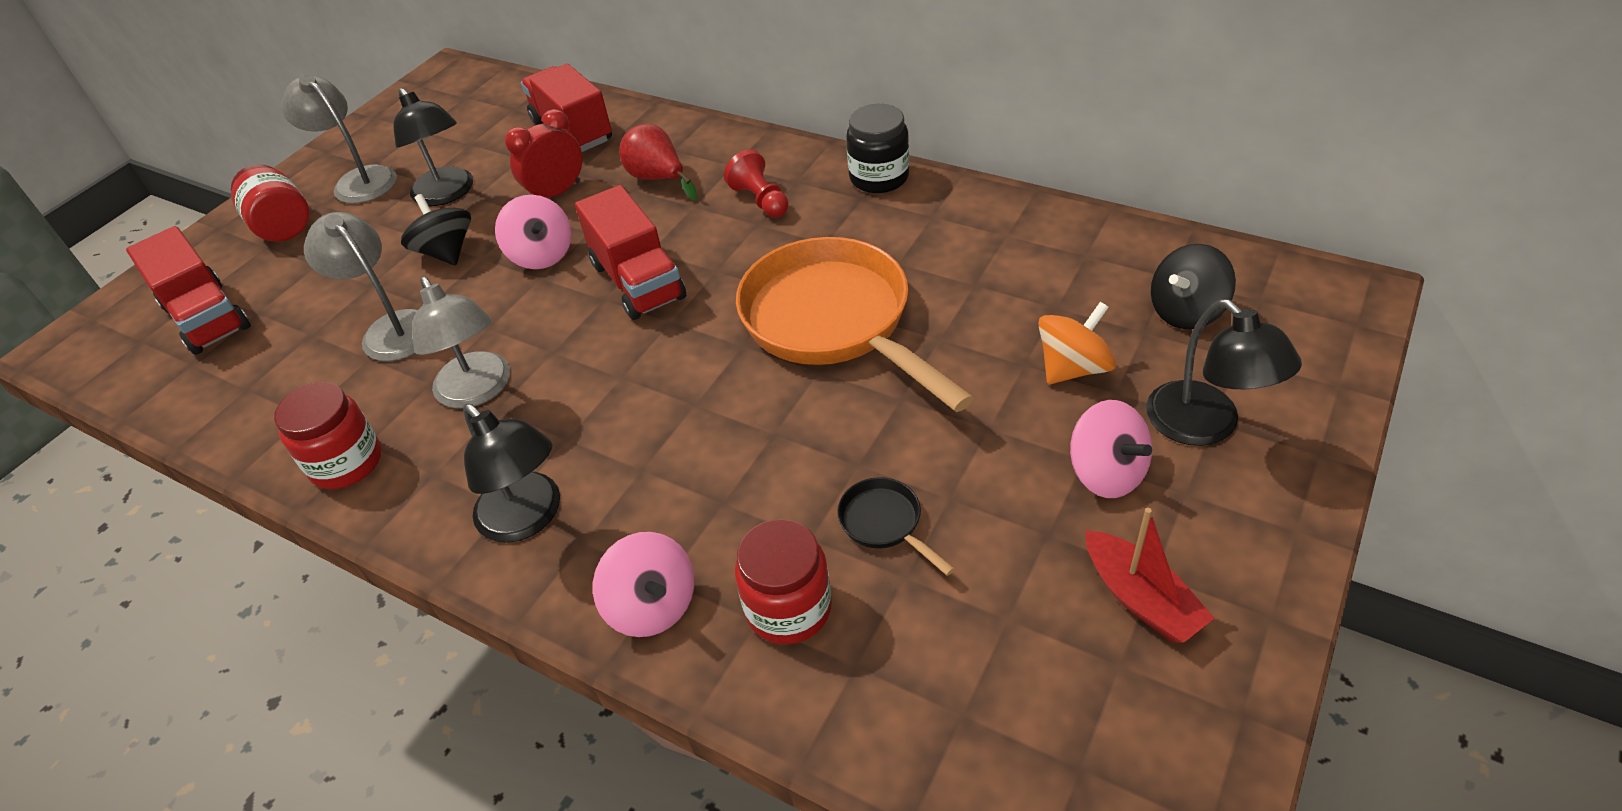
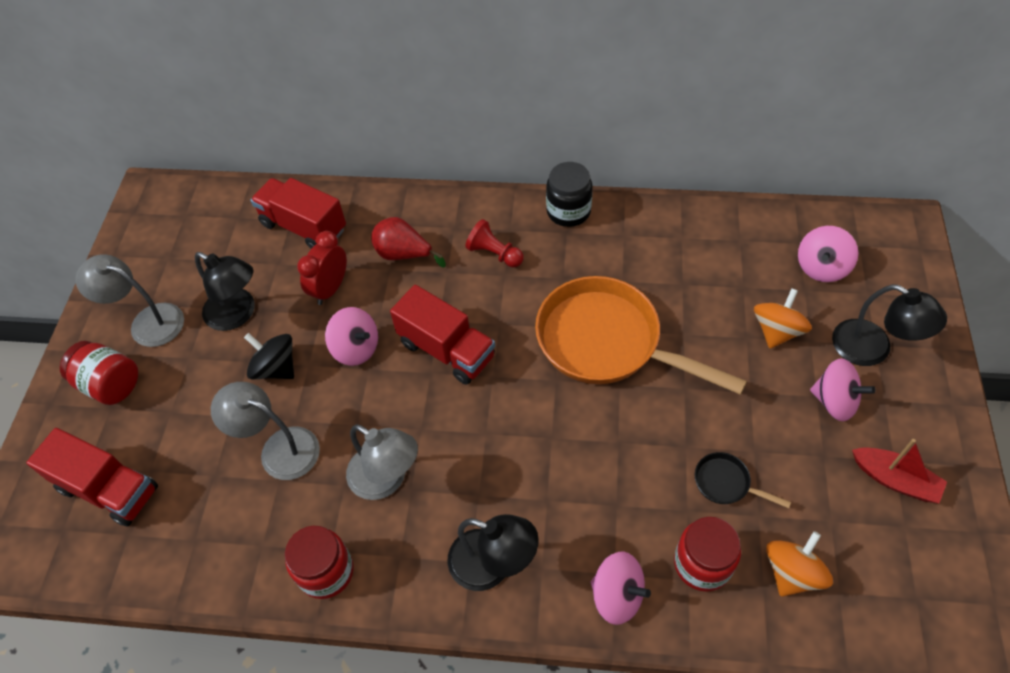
camera: 25 degrees left, 10 degrees up
(908, 664) = (792, 573): none -> orange spinning top
(1186, 311) = (821, 267): black spinning top -> pink spinning top

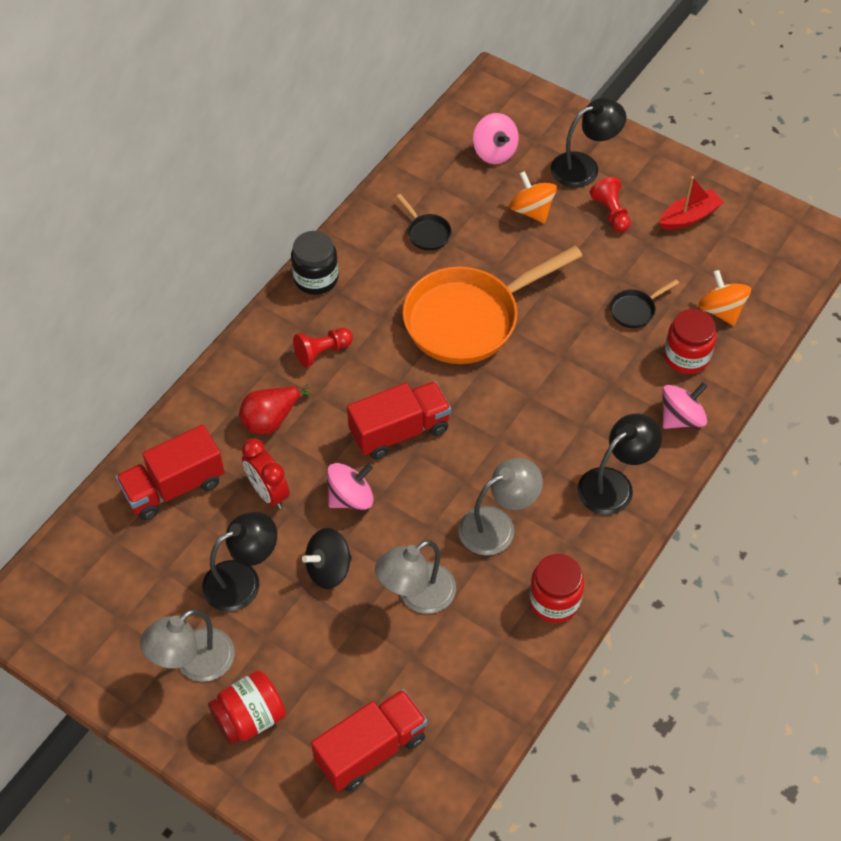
camera: 65 degrees left, 0 degrees up
(680, 263) = (427, 233): none -> black pan
(834, 401) = (611, 213): pink spinning top -> red pawn

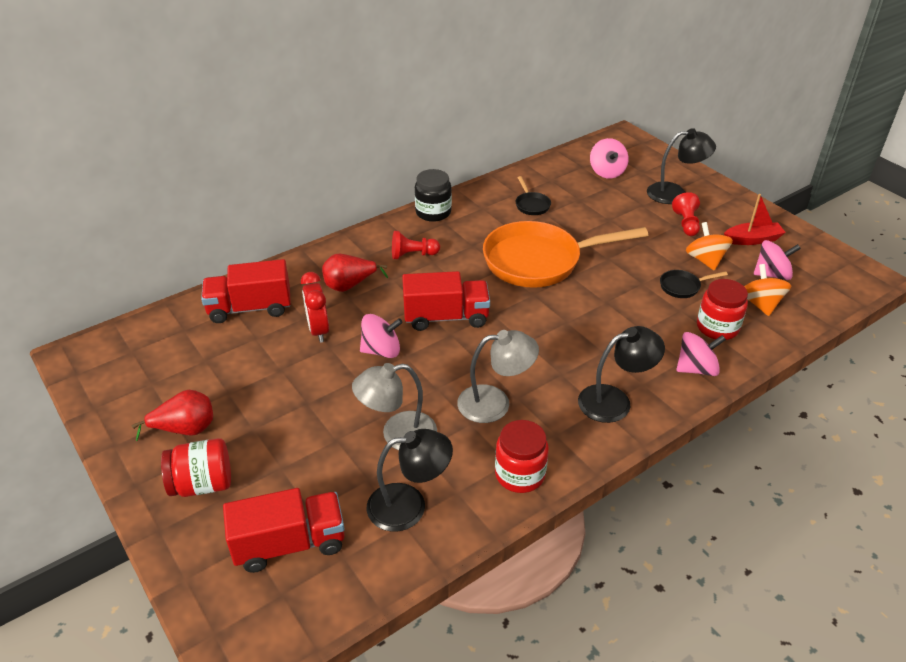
camera: 20 degrees right, 15 degrees down
(194, 663) = (185, 429): grey lamp -> red pear
(242, 580) = (261, 382): black lamp -> black lamp (409, 505)
(328, 569) = (335, 394): black spinning top -> none
(531, 210) = (621, 209): orange spinning top -> orange spinning top (705, 260)
(722, 264) = (772, 274): none -> pink spinning top

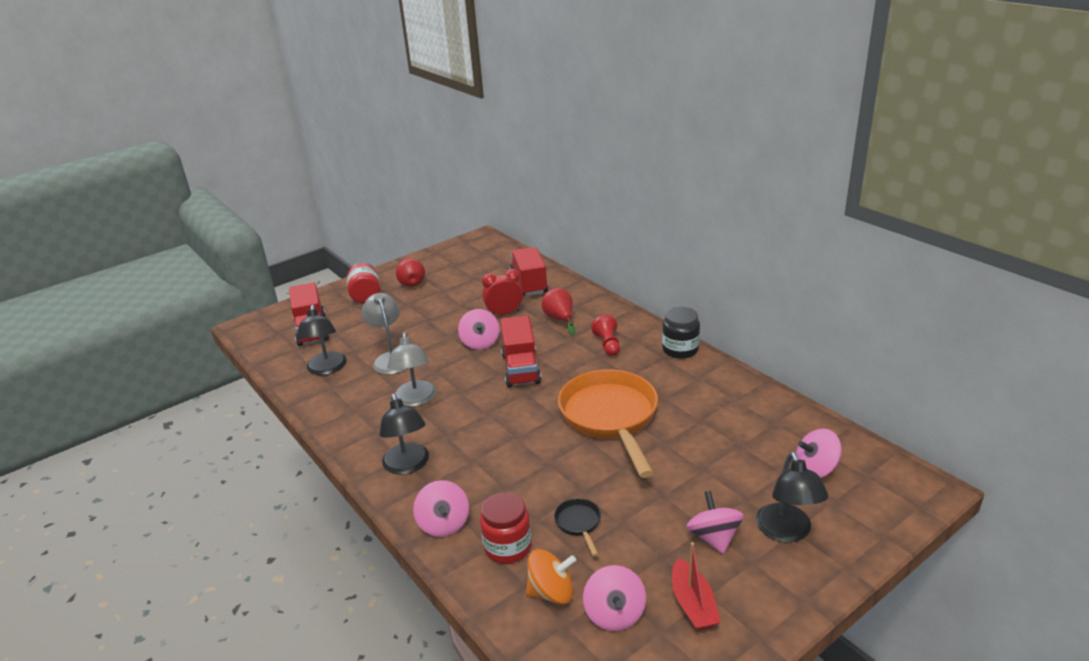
camera: 90 degrees right, 10 degrees down
(520, 474) = (340, 415): red jar -> none
(531, 205) = (715, 410): black pan -> none
(686, 224) = (714, 537): red pawn -> pink spinning top
(705, 260) = (635, 549): orange spinning top -> none

